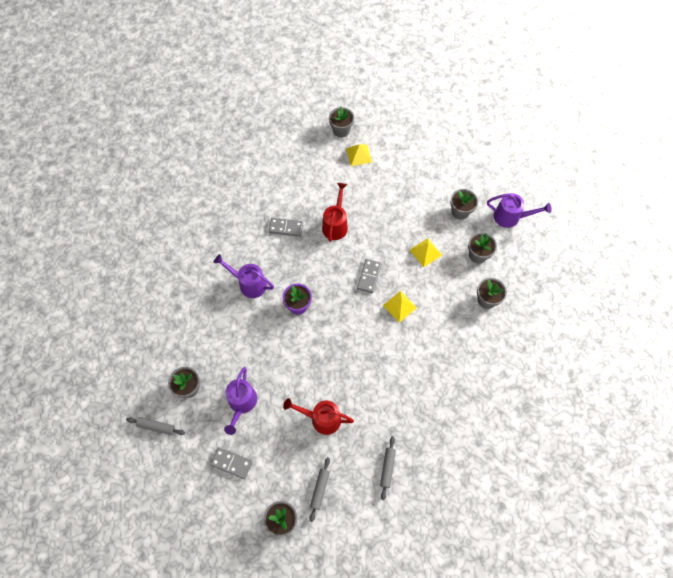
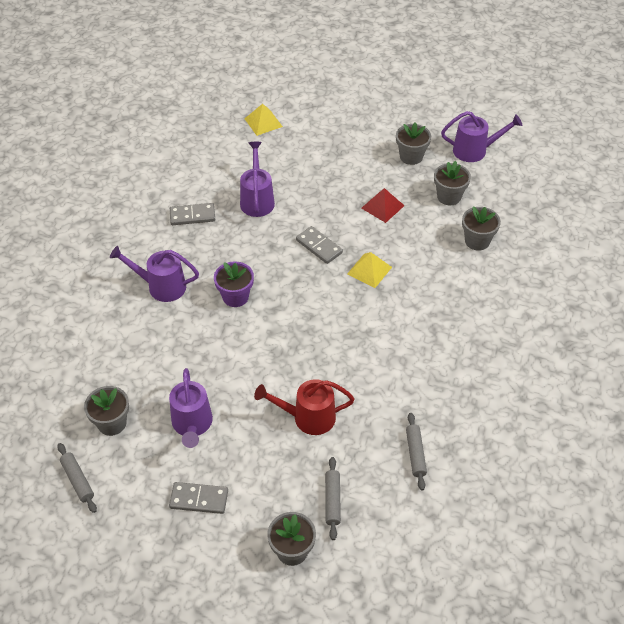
camera: 15 degrees left, 15 degrees down
(156, 427) = (78, 480): grey rolling pin -> grey rolling pin turned 60 degrees clockwise
(335, 224) = (257, 199): red watering can -> purple watering can
(341, 130) = (232, 101): grey flower pot -> none
(369, 276) = (319, 246): grey domino -> grey domino turned 45 degrees counterclockwise
(425, 252) = (382, 206): yellow pyramid -> red pyramid

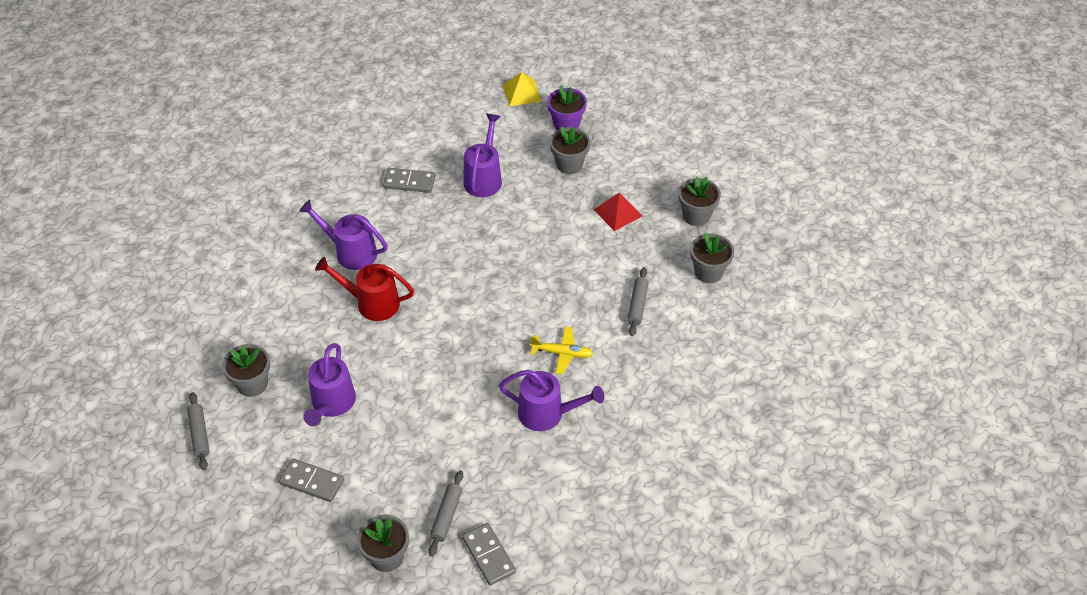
camera: 15 degrees right, 0 degrees up
(235, 297) = (423, 279): purple flower pot -> purple flower pot (566, 124)
(307, 417) = (452, 424): red watering can -> red watering can (371, 303)
(319, 246) = (531, 243): grey domino -> grey domino (488, 555)
(369, 270) = (577, 280): yellow pyramid -> none
(380, 335) = (562, 353): none -> yellow plane
(411, 156) = (671, 162): grey flower pot -> grey flower pot (569, 164)
(415, 454) = (552, 488): grey rolling pin -> grey rolling pin (637, 305)
(475, 150) = (746, 169): purple watering can -> purple watering can (548, 414)

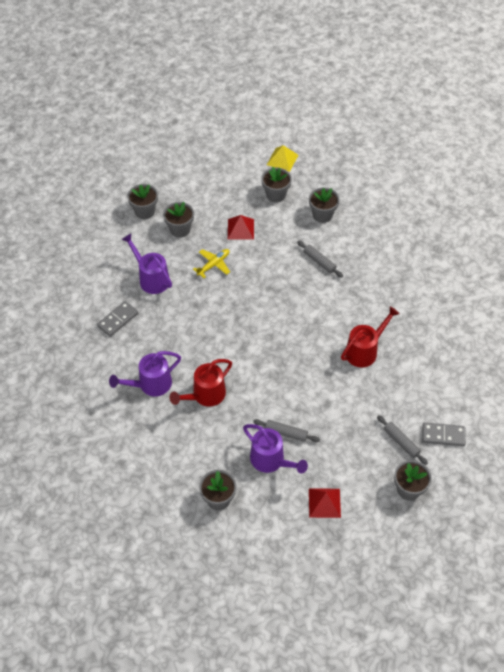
camera: 55 degrees left, 5 degrees up
(200, 434) = (237, 551): grey rolling pin -> grey rolling pin (286, 433)
(312, 482) = (324, 502): grey domino -> red pyramid
(521, 92) = (94, 217): yellow pyramid -> yellow pyramid (282, 160)
(548, 414) = (365, 350): purple watering can -> red watering can
(562, 353) = (326, 318): yellow plane -> yellow plane (213, 265)
(566, 124) = (144, 211): purple flower pot -> grey flower pot

